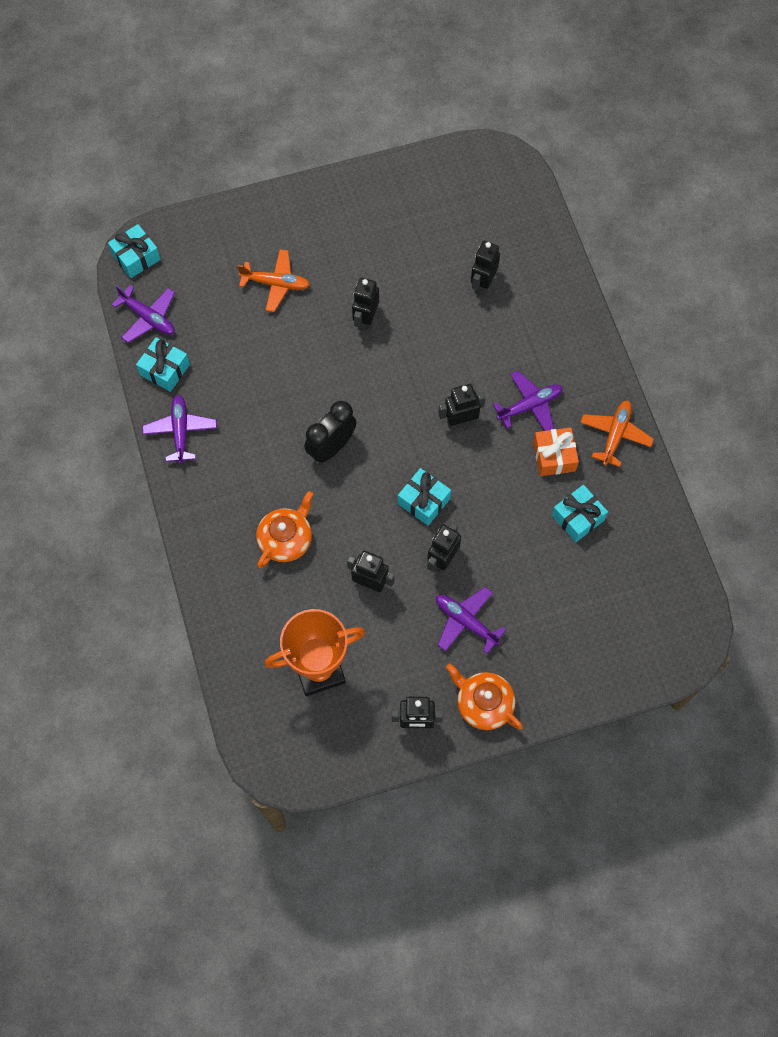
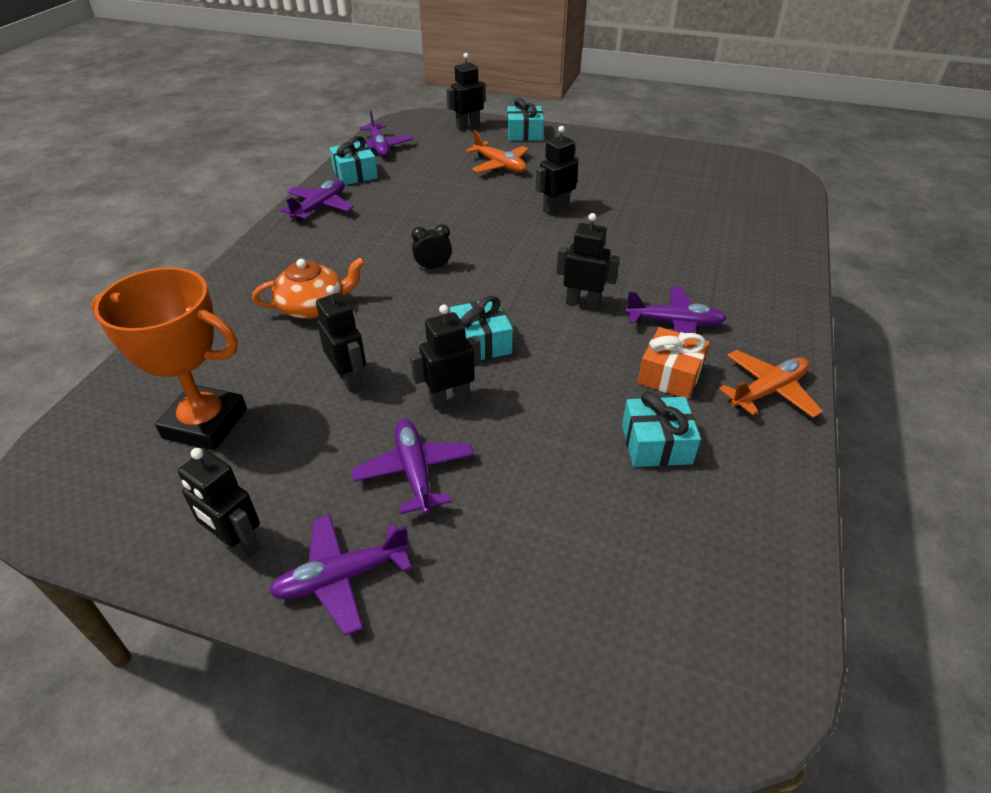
camera: 35 degrees right, 25 degrees down
(136, 257) = (410, 121): turquoise gift -> turquoise gift (524, 133)
(331, 447) = (433, 267): black clock -> black clock, size x0.57
(482, 284) = (694, 228): black robot -> black robot (467, 126)
(483, 703) = (341, 577): orange teapot -> purple plane

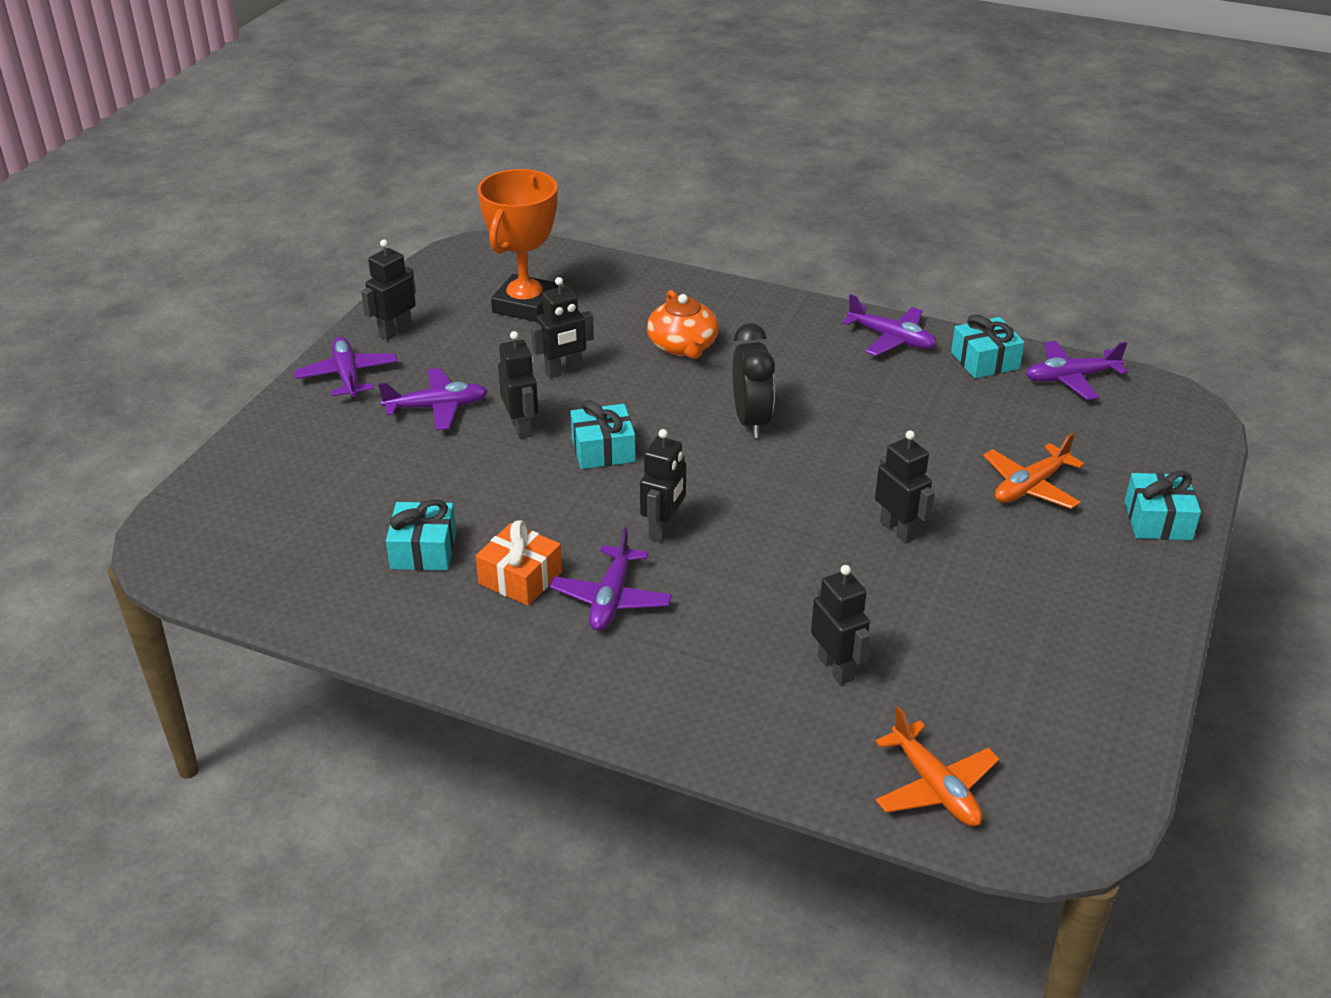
camera: 95 degrees right, 5 degrees down
(433, 267) = (751, 421): black clock -> black clock, size x1.77
(467, 126) = (1171, 461): black robot -> black robot (836, 668)
(768, 391) = (475, 650): orange plane -> orange plane (935, 787)

